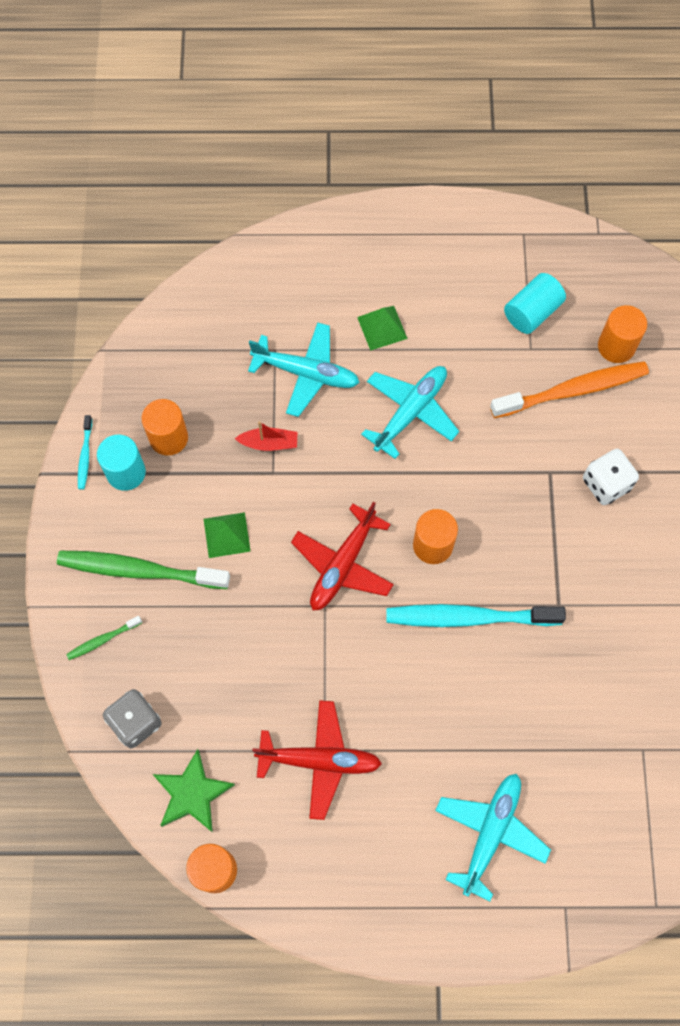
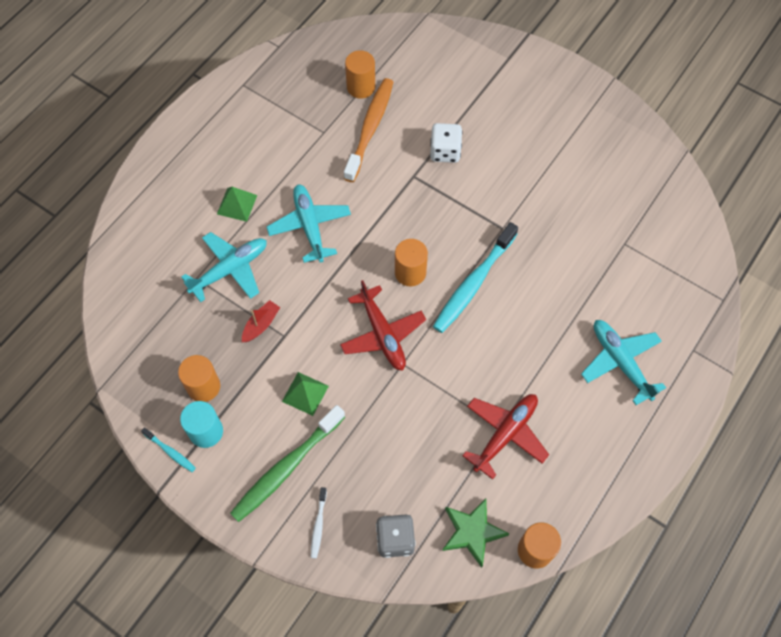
camera: 55 degrees left, 5 degrees down
(103, 640) = (318, 525): green toothbrush -> white toothbrush
(532, 312) = (300, 115): turquoise cylinder -> none

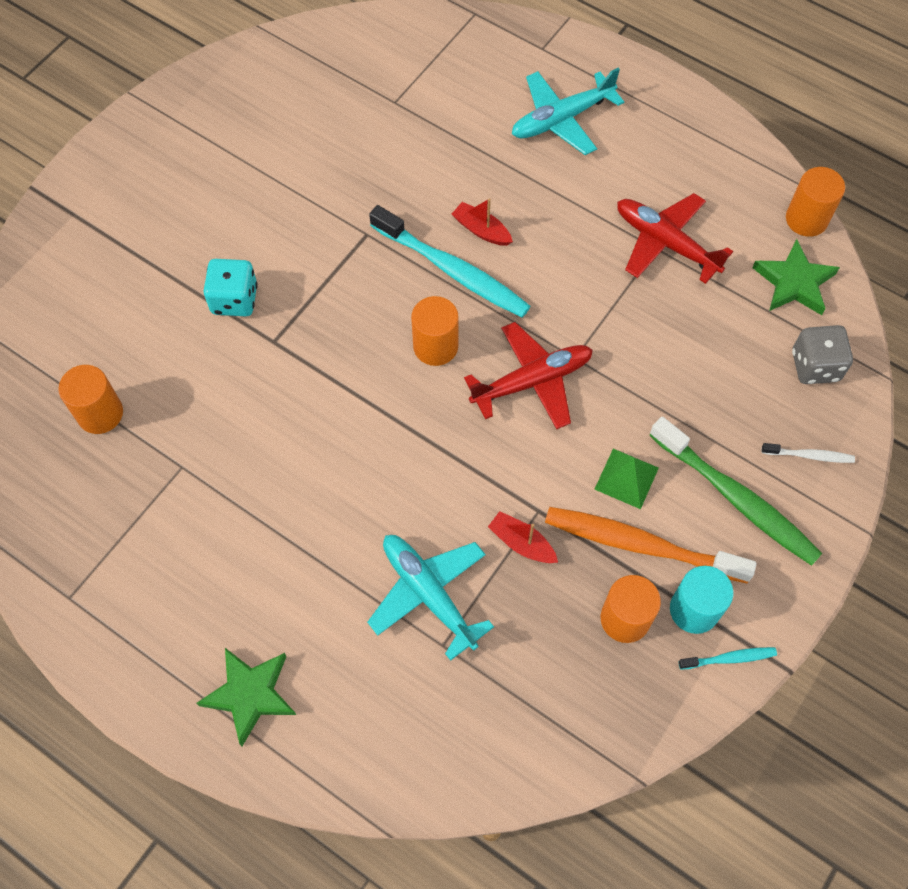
camera: 90 degrees left, 0 degrees up
(170, 452) = (729, 658): turquoise toothbrush -> turquoise toothbrush turned 45 degrees clockwise
(176, 177) = (250, 694): none -> green star
(237, 204) = (310, 591): green pyramid -> none
(309, 226) = (354, 481): turquoise plane -> none
(370, 128) = (182, 400): orange toothbrush -> orange toothbrush (641, 545)
(445, 152) = (234, 300): white dice -> turquoise dice
(510, 302) = (481, 230): none -> red boat

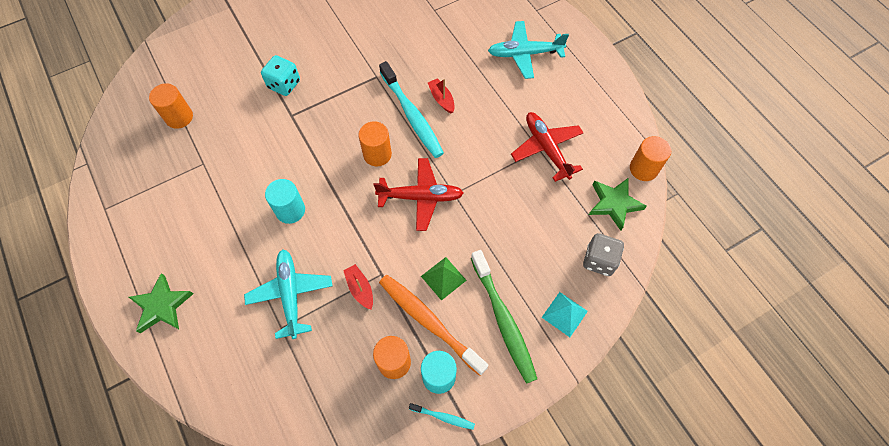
camera: 25 degrees right, 0 degrees up
(357, 478) = (290, 210): none -> turquoise cylinder
(809, 455) = (564, 314): white toothbrush -> turquoise pyramid

